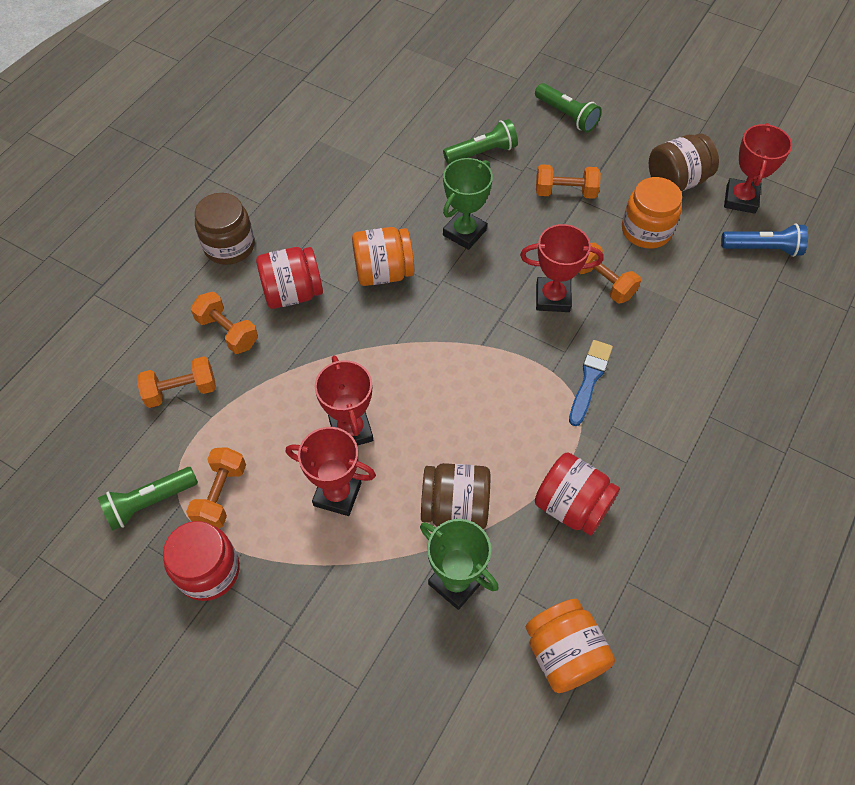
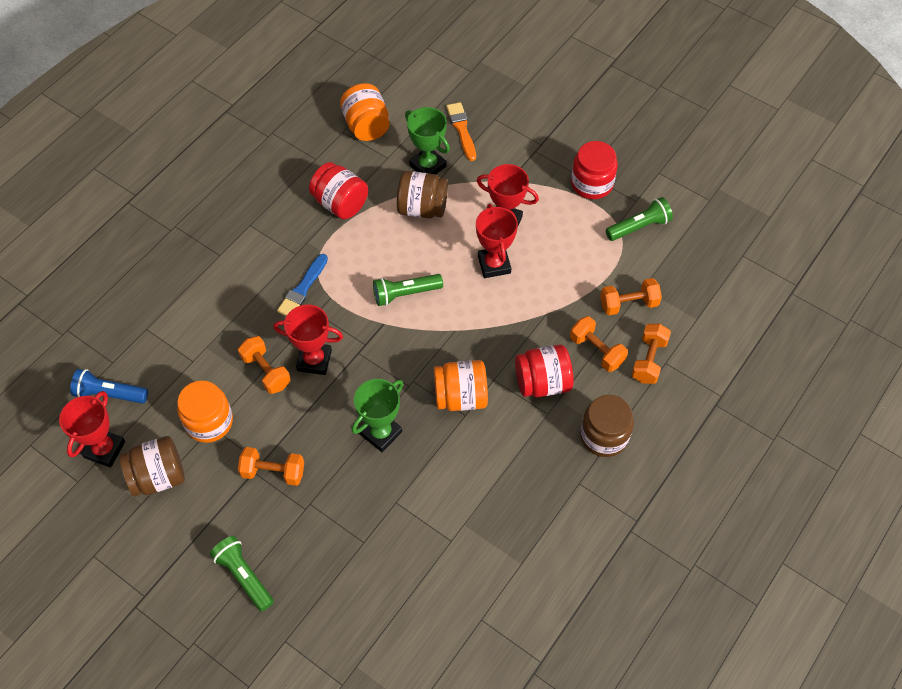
camera: 175 degrees left, 0 degrees up
(221, 495) = (588, 228): orange dumbbell -> orange dumbbell (649, 360)
(410, 660) = (461, 129): none -> orange brush
(482, 152) = (347, 530): green flashlight -> green flashlight (405, 294)

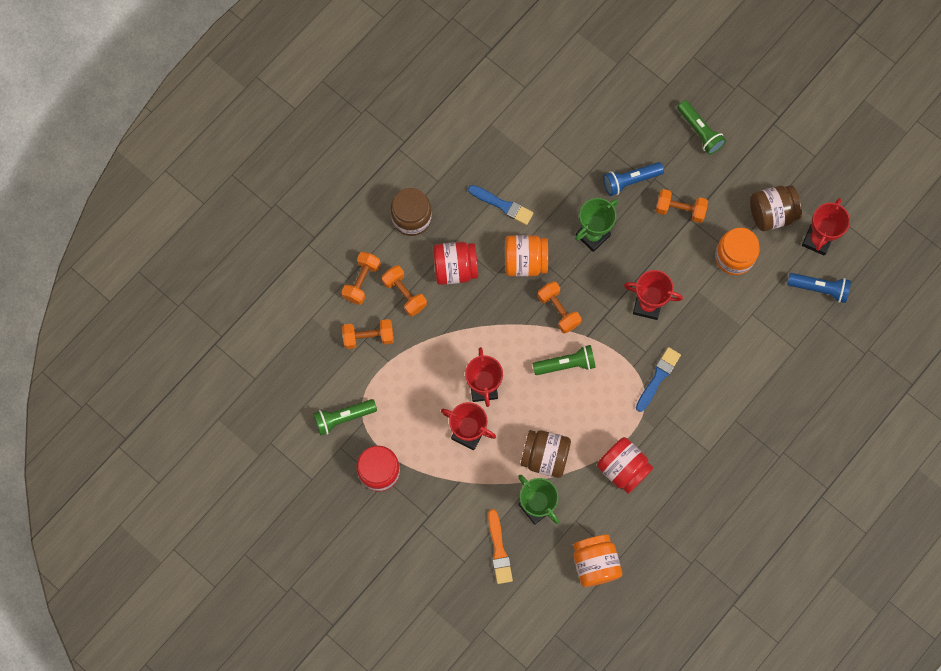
camera: 175 degrees left, 15 degrees up
(266, 371) = (688, 298): orange dumbbell -> orange dumbbell (558, 310)
(335, 503) = (630, 181): none -> blue flashlight
(494, 460) = (502, 205): none -> blue brush

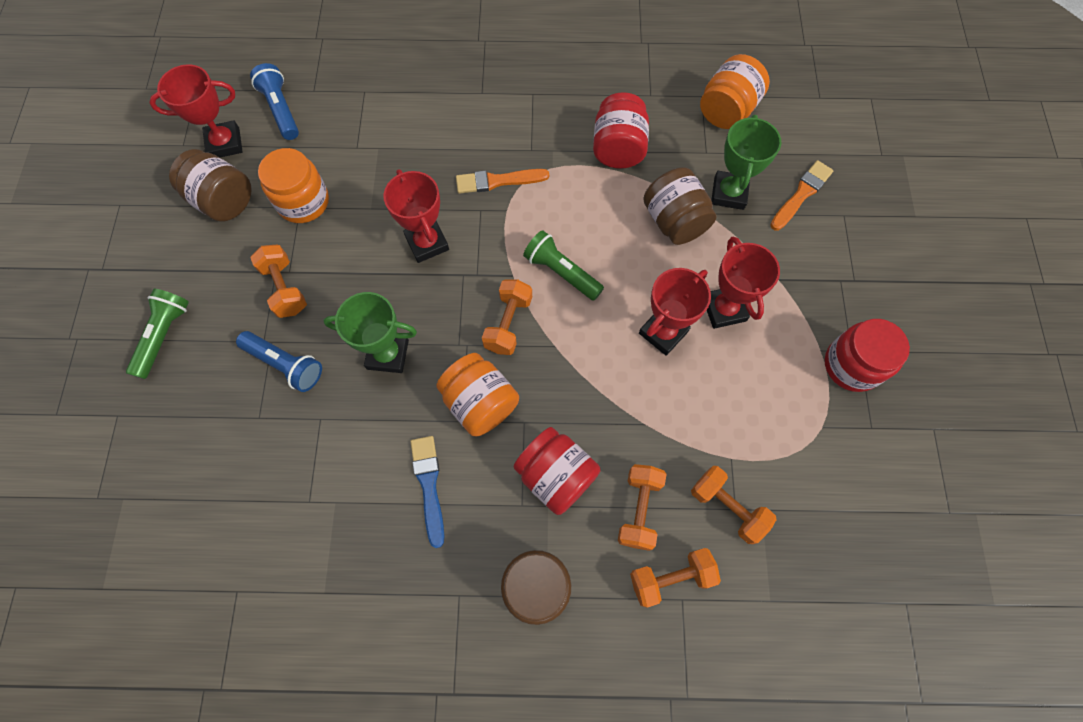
camera: 130 degrees left, 5 degrees down
(343, 418) = (840, 453): green flashlight -> none
(658, 377) = (498, 181): blue brush -> orange brush

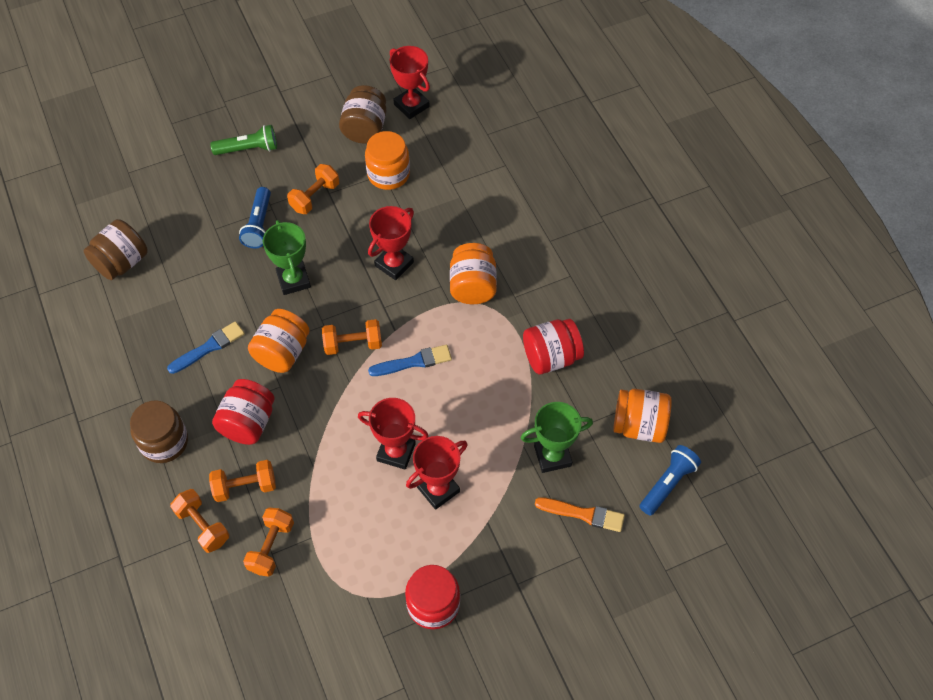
camera: 65 degrees right, 10 degrees down
(281, 110) = (458, 123): blue flashlight -> blue flashlight (667, 484)
(498, 181) = (472, 286): orange brush -> orange jar
(561, 272) = (414, 362): green flashlight -> blue brush
(674, 221) = (502, 424): brown jar -> brown jar (122, 262)

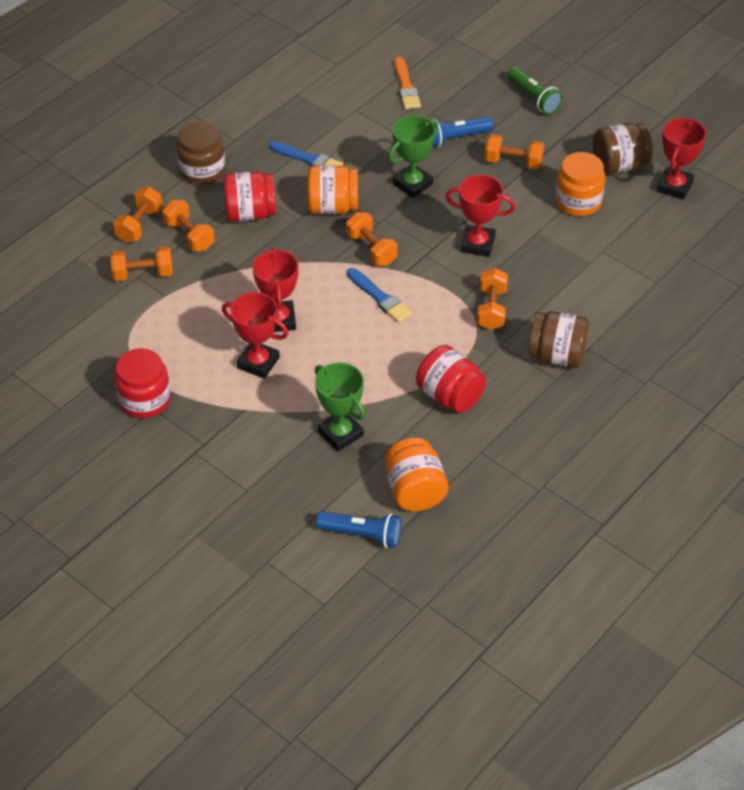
camera: 65 degrees right, 10 degrees down
(122, 262) = (356, 72): brown jar -> brown jar (557, 355)
(472, 286) = (491, 309): orange jar -> orange dumbbell
(583, 514) = (292, 478): orange brush -> orange brush (406, 87)

